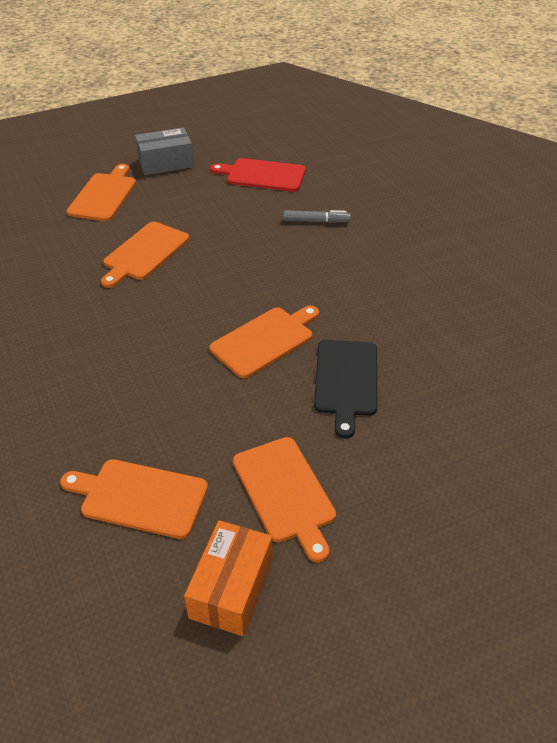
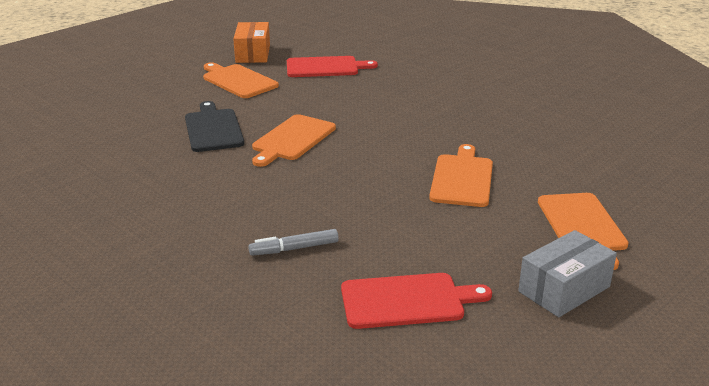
camera: 160 degrees right, 15 degrees down
(139, 497) = (325, 67): orange cutting board -> red cutting board

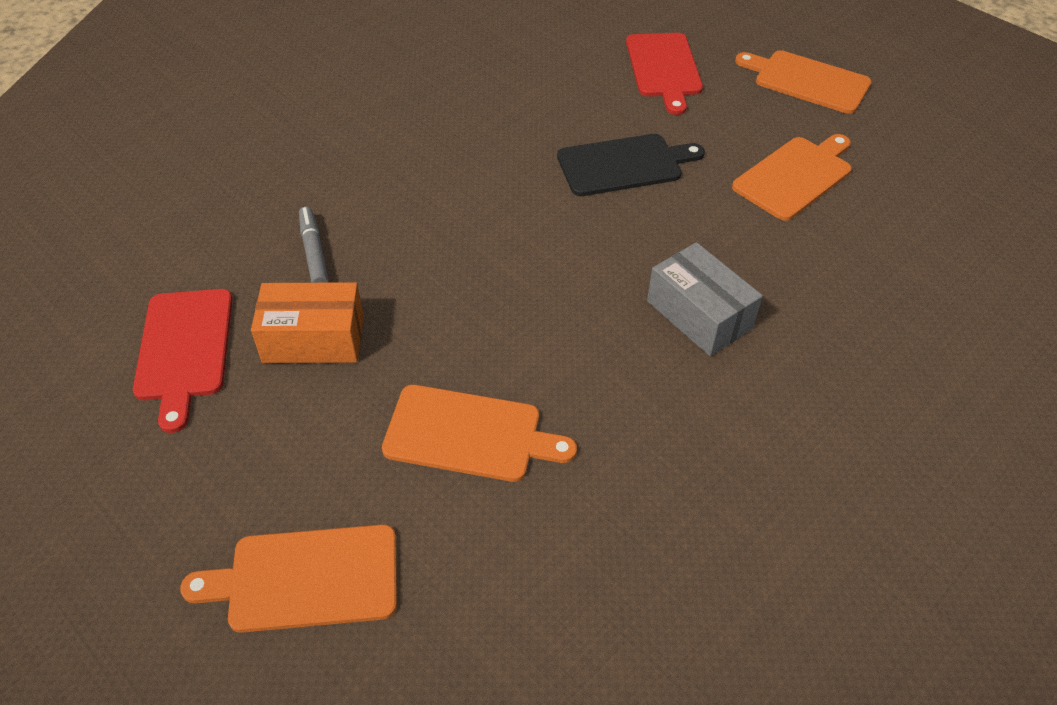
camera: 90 degrees right, 20 degrees up
(253, 54) = (914, 185): orange box -> orange box (313, 339)
(292, 139) = (596, 242): orange cutting board -> orange cutting board (807, 81)
(325, 67) = (882, 275): red cutting board -> red cutting board (664, 68)
(564, 289) = (157, 517): grey box -> grey box (699, 314)

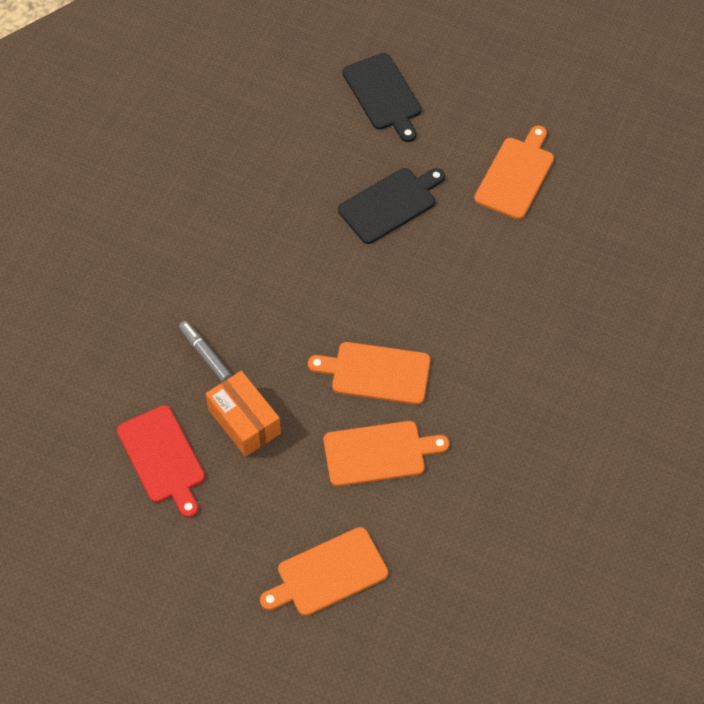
camera: 20 degrees left, 10 degrees up
(313, 339) = (244, 421): orange box -> orange box turned 75 degrees clockwise
(664, 68) = (383, 95): red cutting board -> black cutting board
(699, 314) = (488, 317): grey box -> none
(807, 81) = (497, 74): orange cutting board -> orange cutting board (376, 373)

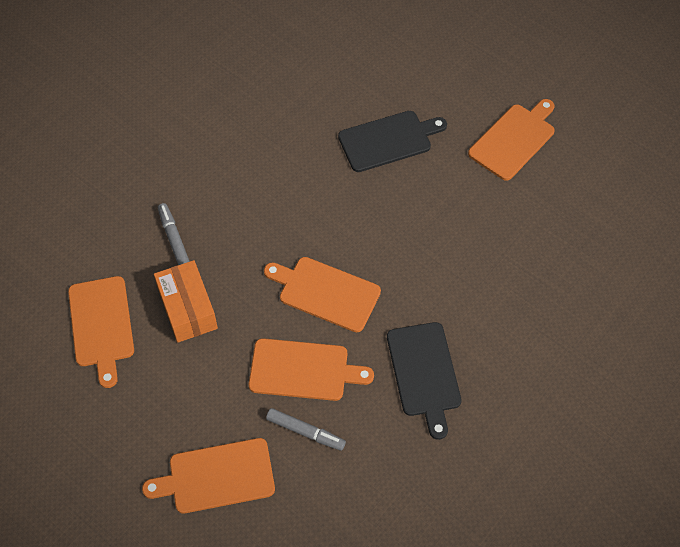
camera: 15 degrees right, 0 degrees up
(162, 458) = (101, 325): red cutting board -> orange cutting board
(383, 95) = (412, 43): black cutting board -> black cutting board (424, 373)
(400, 511) = (305, 432): none -> grey marker

